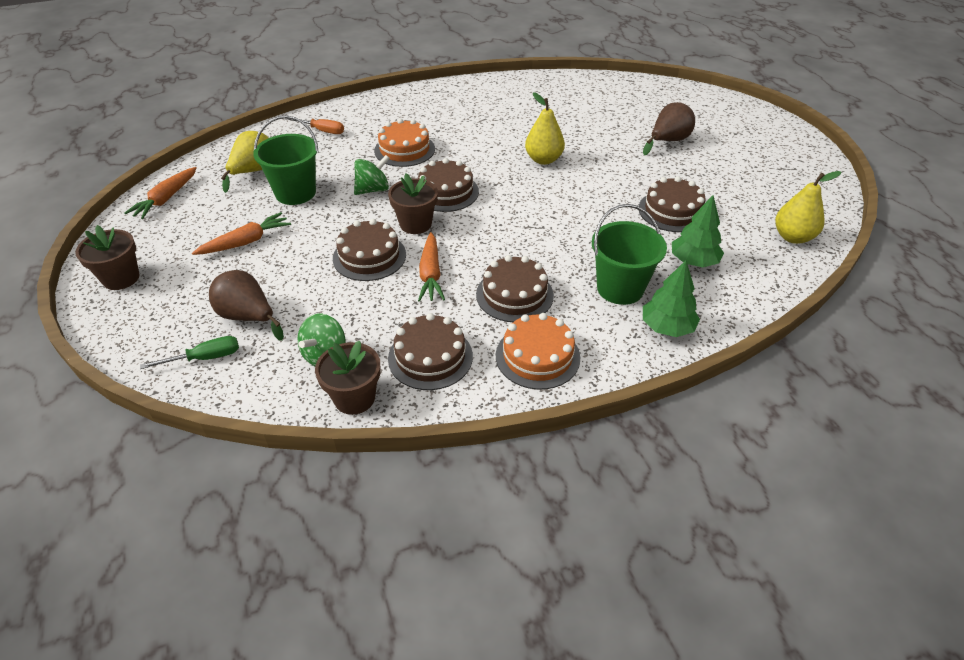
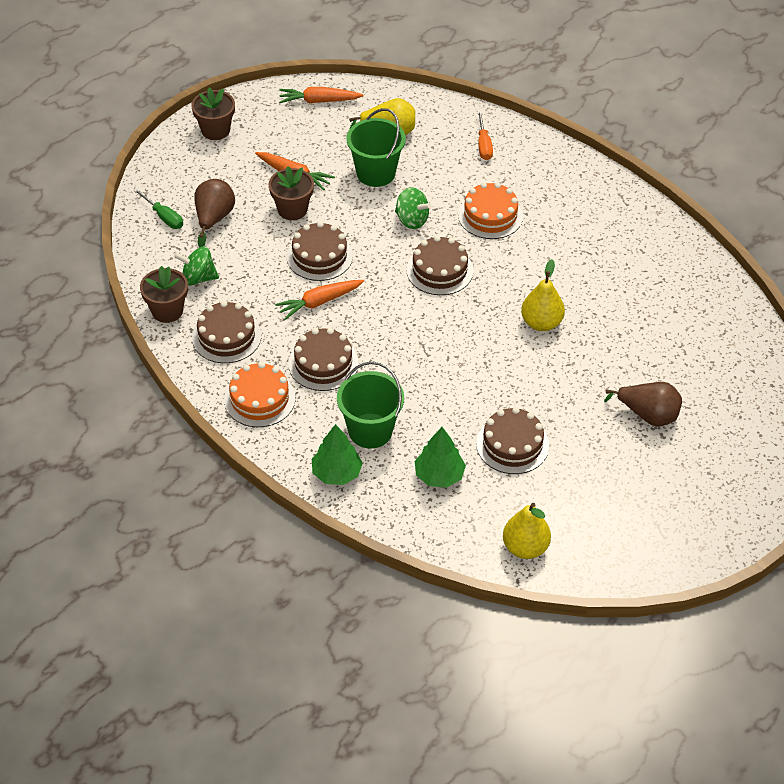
camera: 65 degrees right, 5 degrees up
(415, 224) = (379, 268): brown flower pot -> brown flower pot (292, 209)

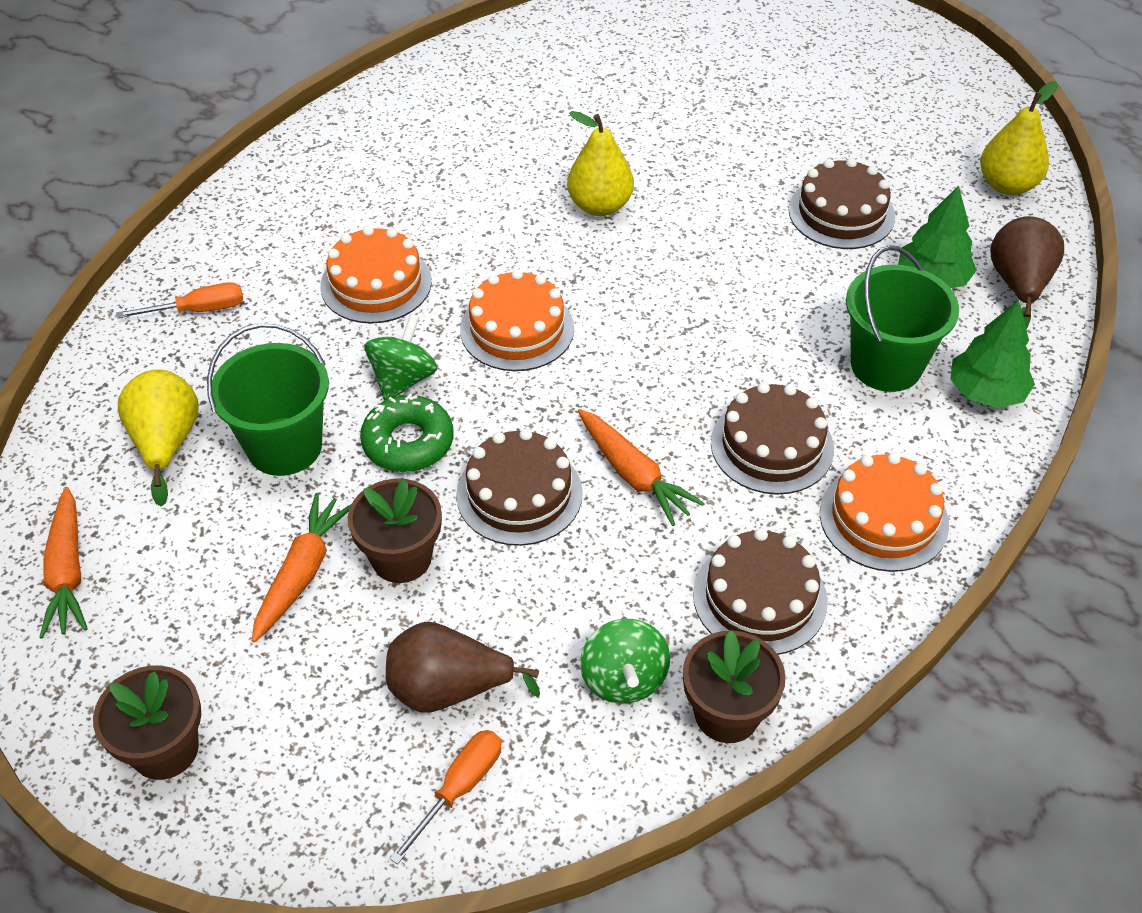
camera: 100 degrees left, 0 degrees up
(164, 217) = (459, 788): green screwdriver -> orange screwdriver
(366, 218) = (408, 442): none -> green donut
(439, 270) = (517, 329): brown cake -> orange cake
(648, 415) = (735, 97): brown pear -> brown pear (1018, 285)

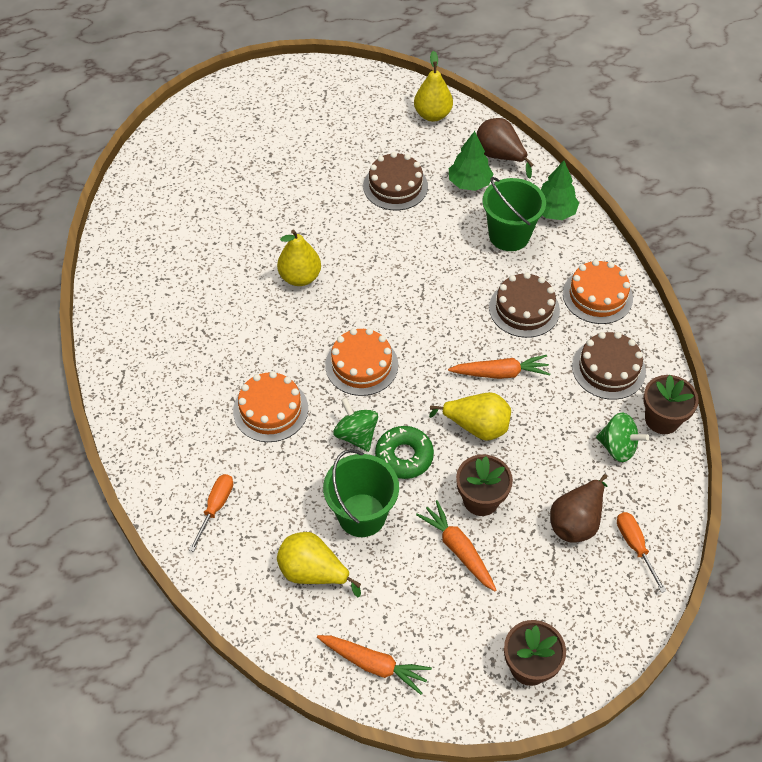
camera: 55 degrees left, 5 degrees up
(519, 494) = (477, 427): brown cake -> yellow pear

